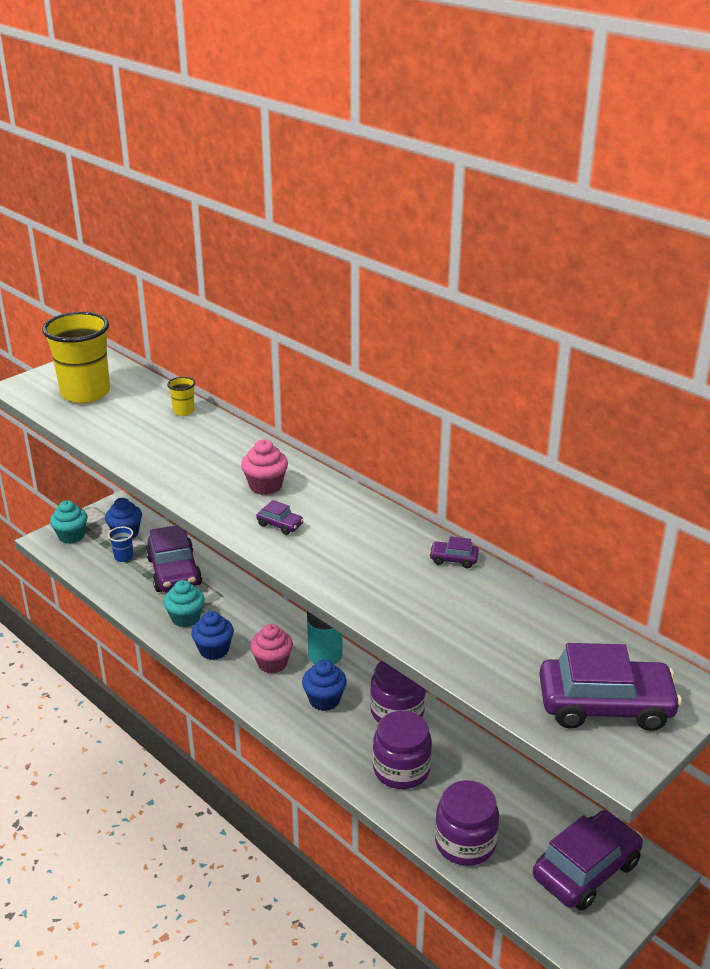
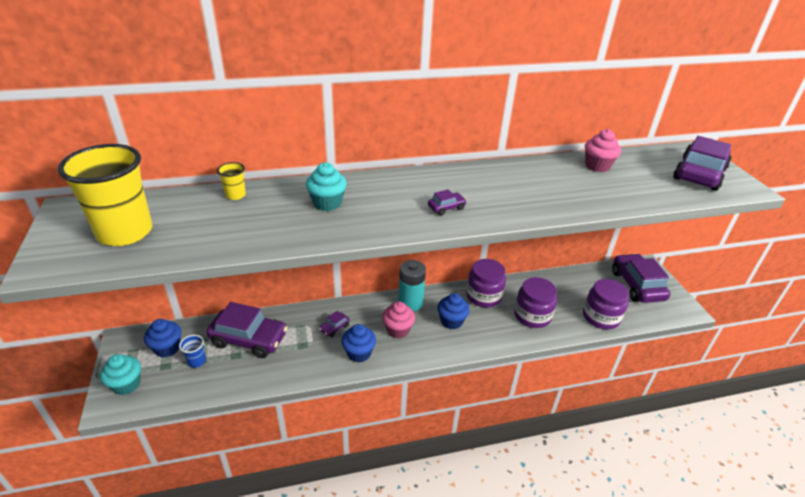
camera: 60 degrees left, 5 degrees up
(185, 618) = (309, 354): turquoise cupcake -> turquoise cupcake (327, 203)
(265, 486) = (389, 197): pink cupcake -> pink cupcake (597, 166)
(453, 559) = (538, 165): purple car -> purple car (334, 328)

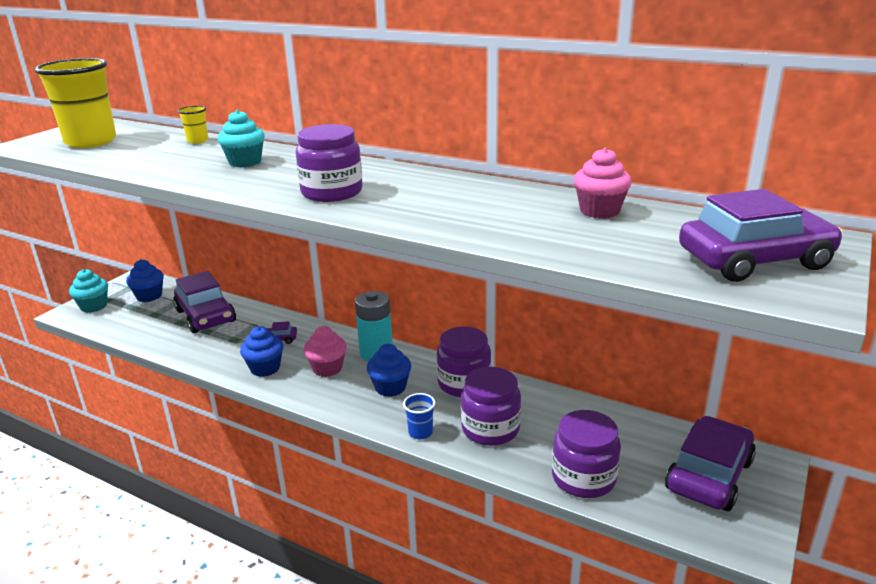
camera: 45 degrees right, 10 degrees down
(196, 361) = (151, 313): blue cup -> blue cup (420, 432)
(446, 207) = (332, 192): purple car -> purple jar

